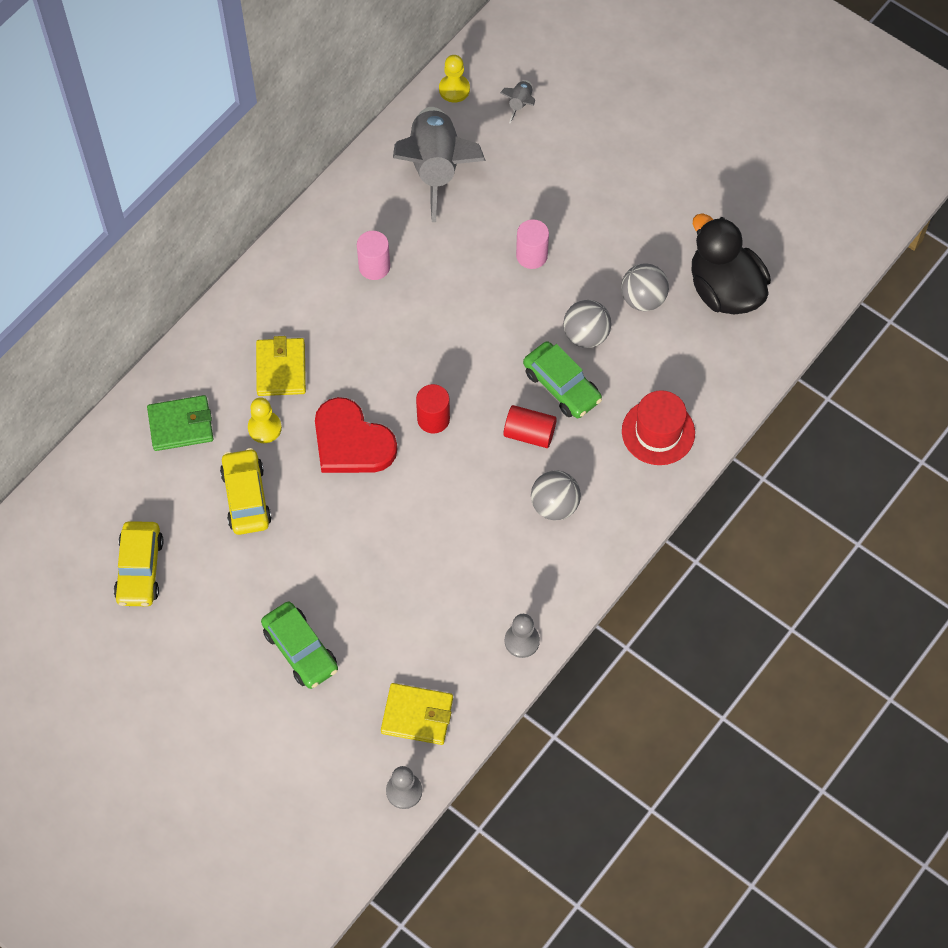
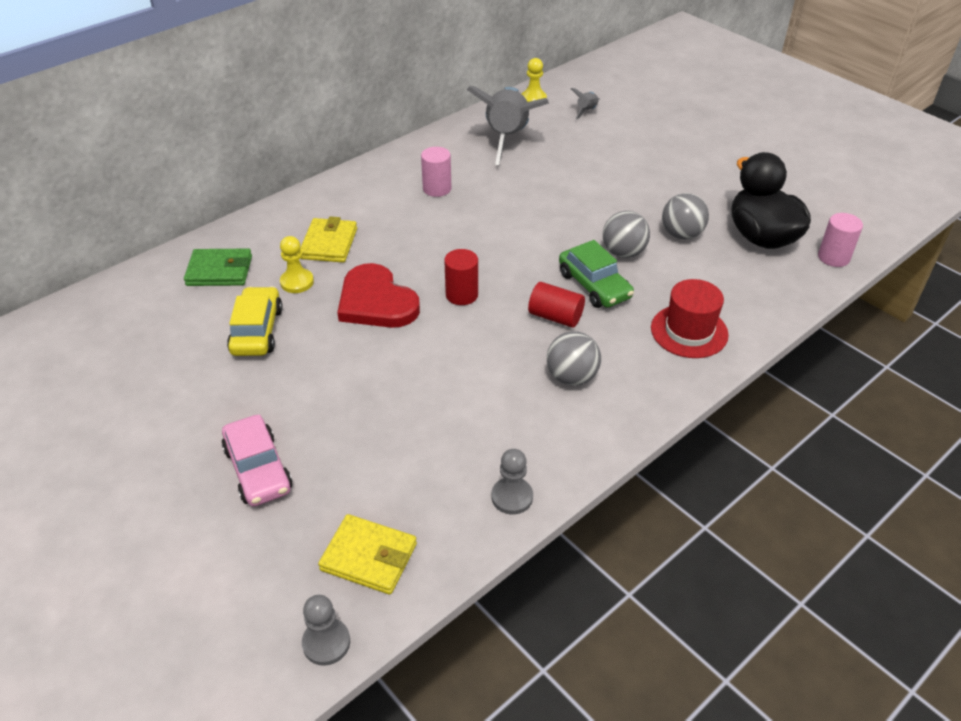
camera: 10 degrees right, 20 degrees down
(140, 569) = (124, 374): yellow car -> none
(300, 650) = (258, 469): green car -> pink car
(531, 255) = (580, 196): pink cylinder -> pink cylinder (833, 257)

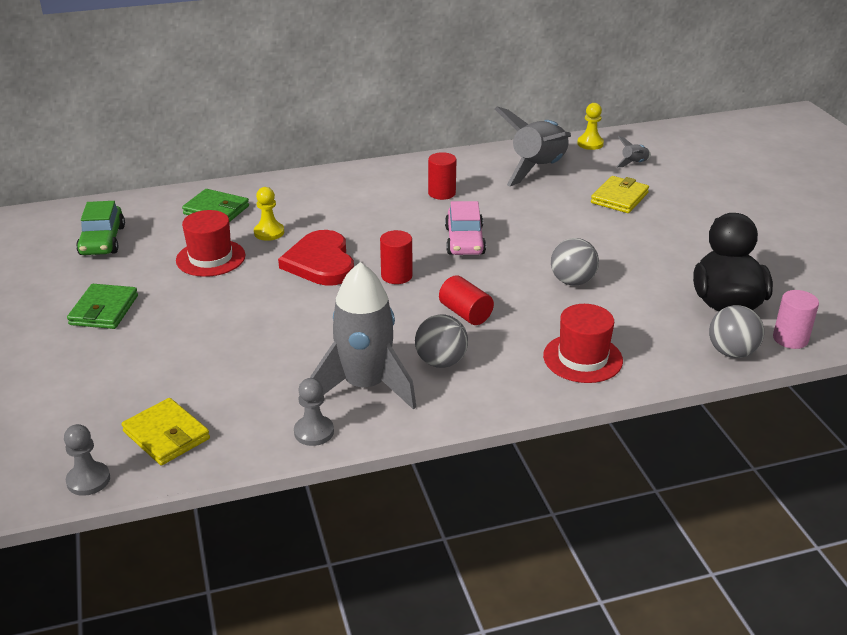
camera: 25 degrees right, 10 degrees down
(185, 431) = (104, 310): none -> green wallet
(257, 331) = (210, 258): yellow car -> red hat
(258, 469) = (134, 351): pink car -> pink car (464, 241)
(329, 243) = (317, 212): yellow wallet -> yellow wallet (619, 198)
(437, 189) = (442, 193): pink cylinder -> red cylinder
(522, 428) = (365, 386): none -> grey rocket
(594, 285) = (522, 299): green car -> green car (102, 241)
(681, 234) = (643, 281): grey ball -> grey ball (731, 352)

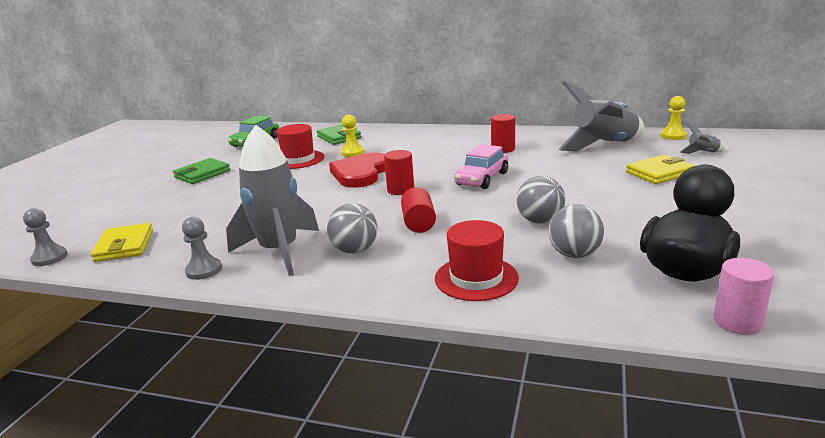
camera: 35 degrees right, 10 degrees down
(731, 352) = (645, 315): grey ball -> grey ball (574, 254)

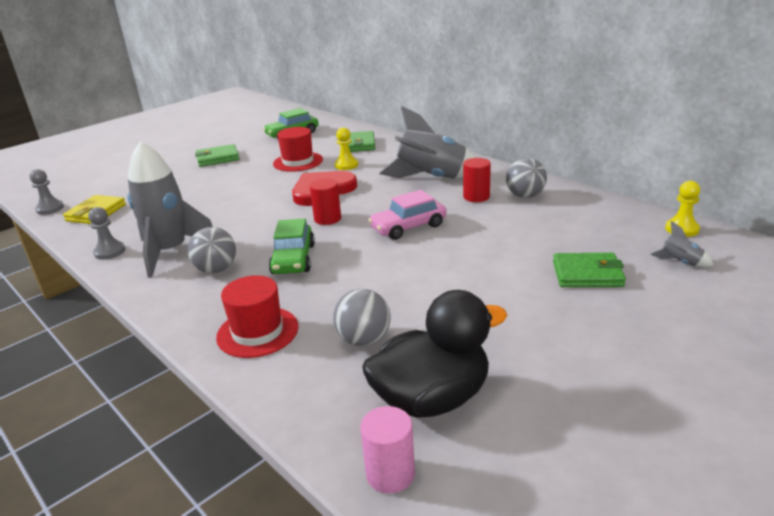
camera: 30 degrees right, 5 degrees up
(418, 223) = (293, 259): red cylinder -> green car
(540, 221) = (389, 292): grey ball -> grey ball (525, 196)
(604, 145) = (583, 220): grey rocket -> grey rocket (431, 178)
(659, 173) = (587, 274): yellow wallet -> green wallet

